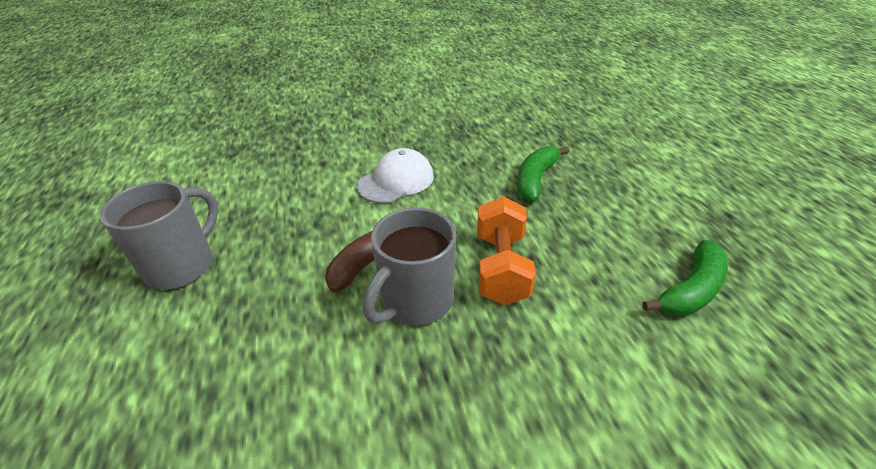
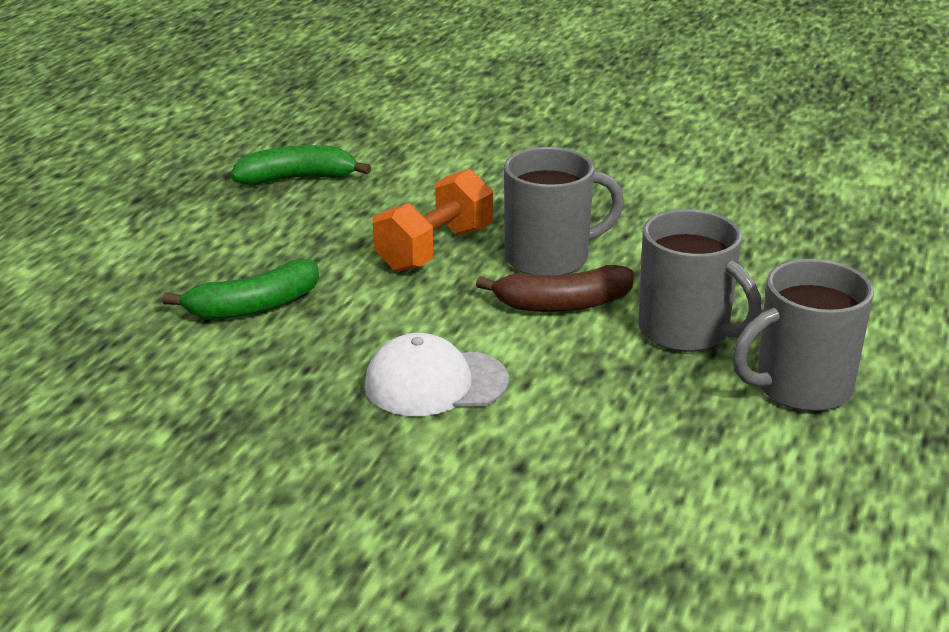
camera: 145 degrees left, 10 degrees down
(274, 277) = (686, 332): none -> grey mug

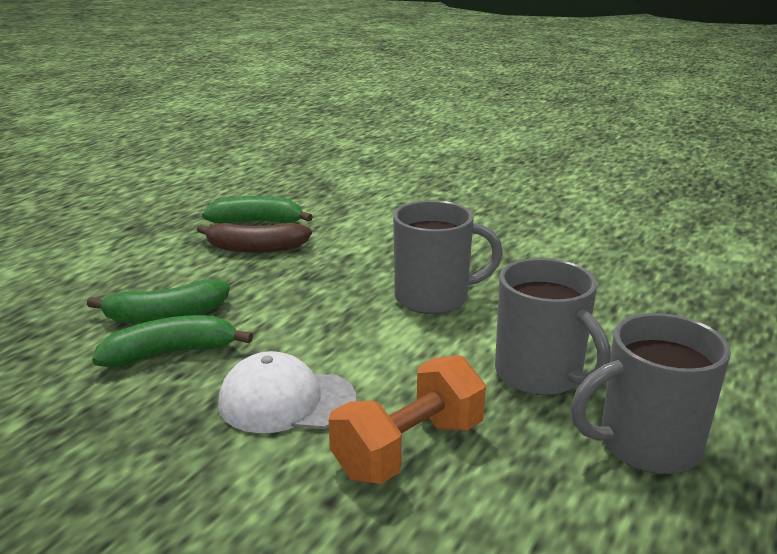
camera: 10 degrees right, 5 degrees down
(284, 347) = (170, 353): none -> green banana
(435, 249) = (339, 282): orange dumbbell -> orange dumbbell (409, 449)
(563, 304) = (432, 338): brown banana -> brown banana (256, 248)

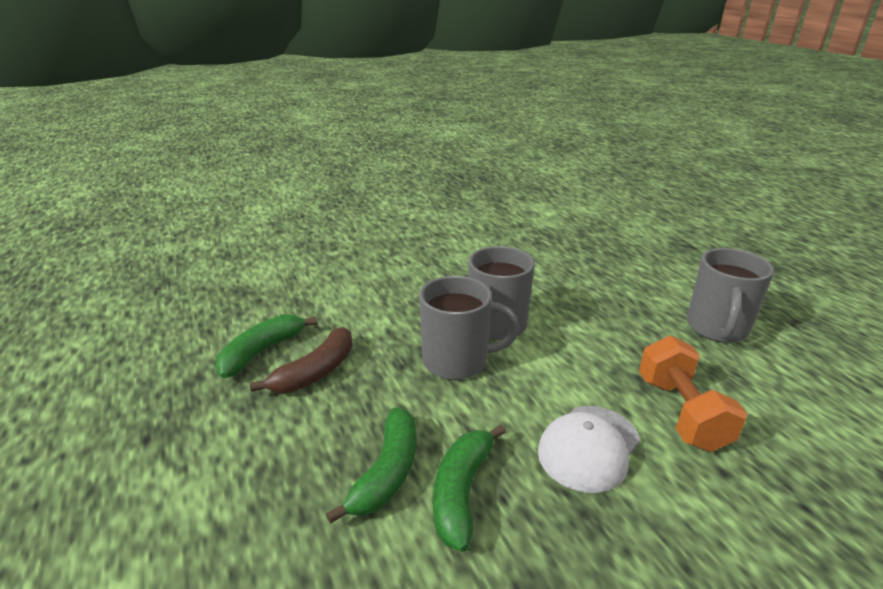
camera: 55 degrees left, 5 degrees up
(540, 375) = (627, 328): grey mug -> grey mug (457, 361)

